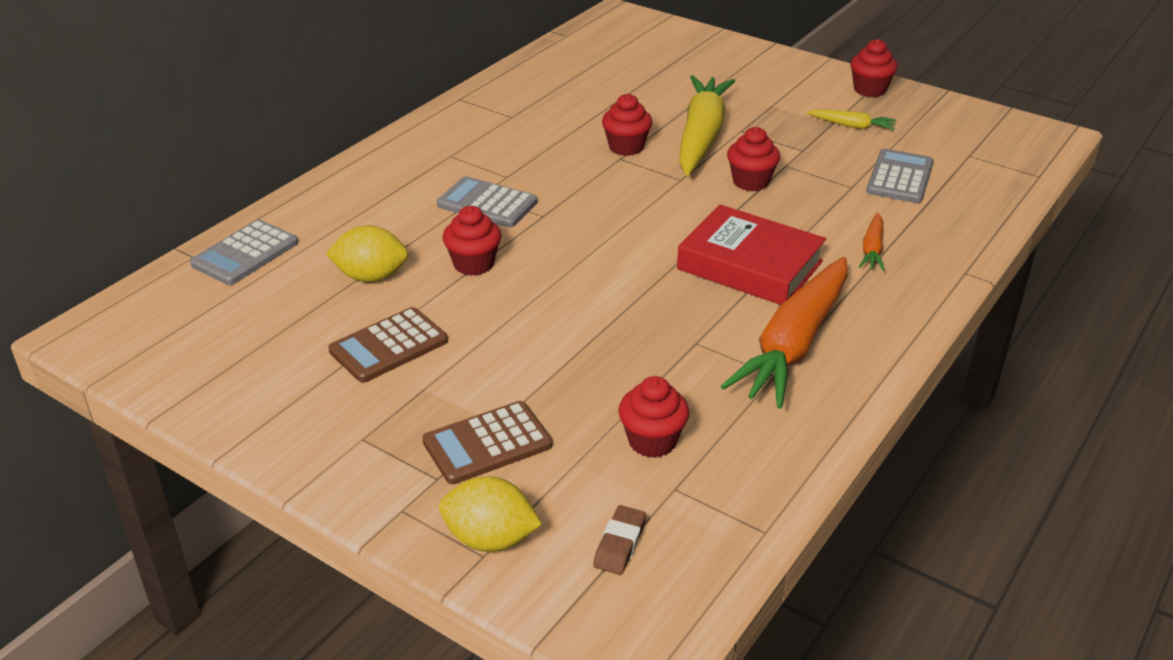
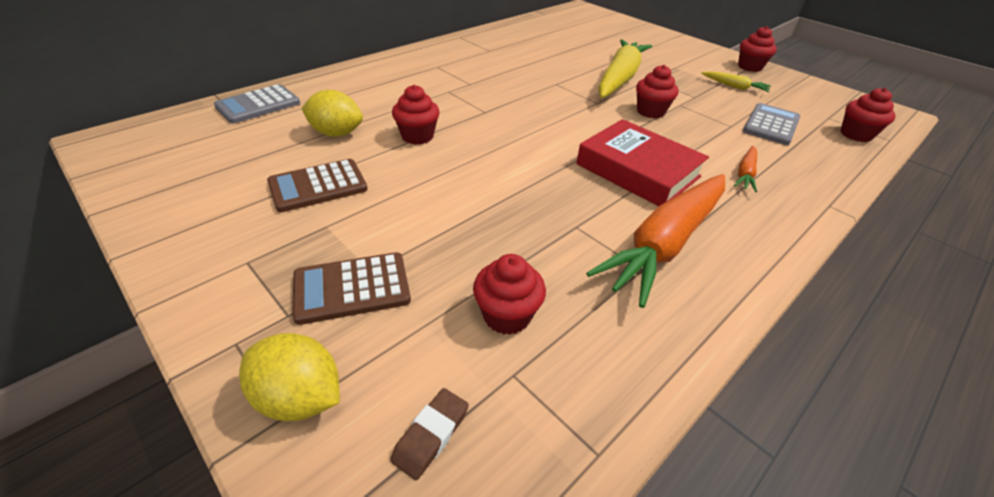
camera: 10 degrees right, 5 degrees up
(487, 204) = (448, 98): grey calculator -> none
(626, 147) = (562, 78): red cupcake -> red cupcake (856, 135)

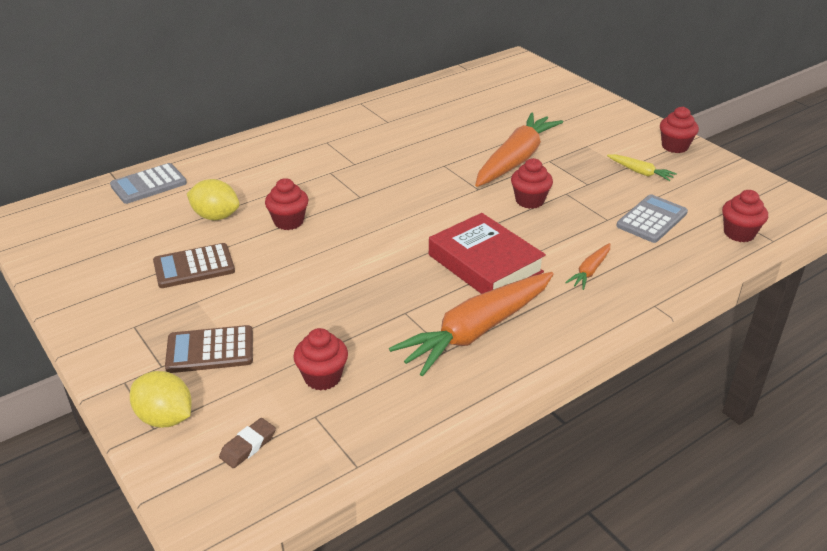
camera: 10 degrees right, 5 degrees down
(619, 78) = (516, 159): yellow carrot -> orange carrot

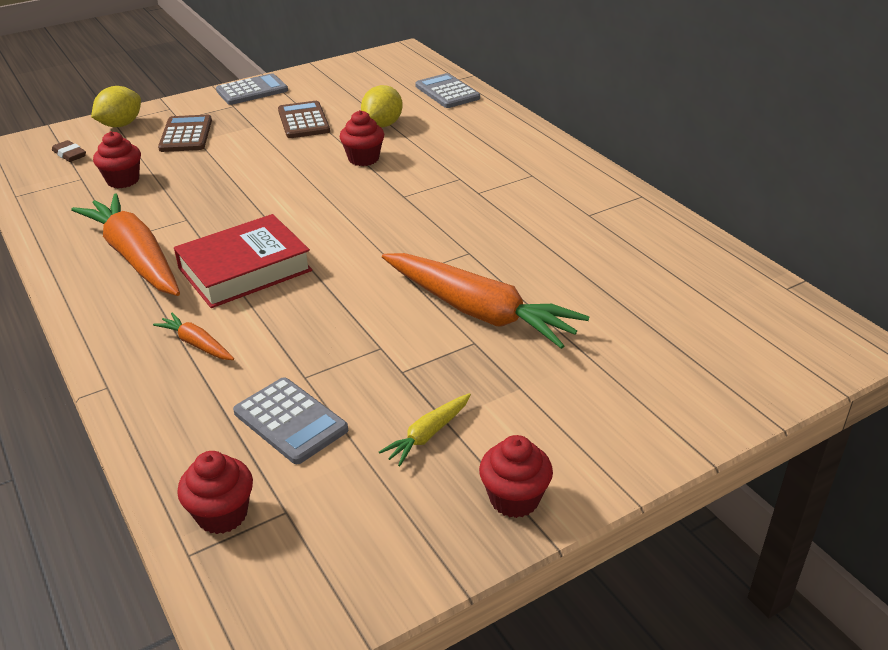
camera: 95 degrees right, 0 degrees up
(93, 317) = (252, 91): none -> grey calculator
(529, 201) = (368, 313): red cupcake -> none

